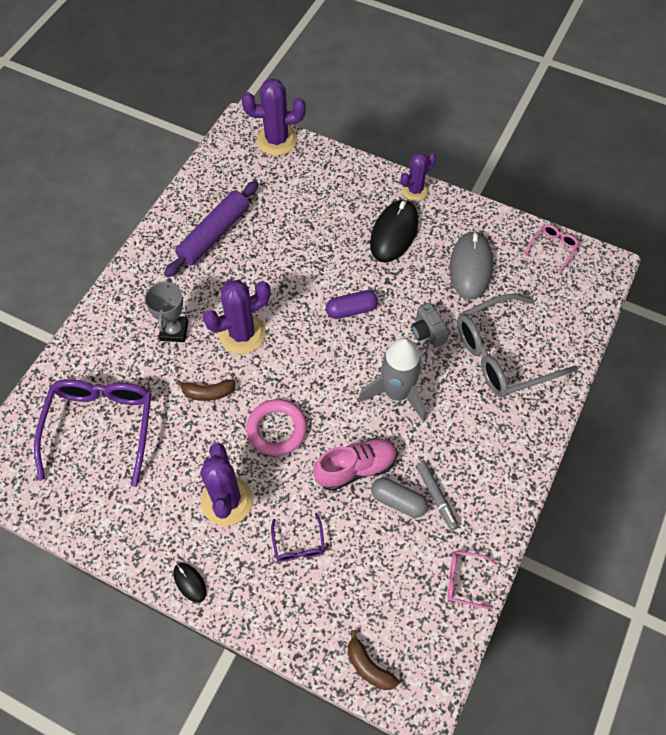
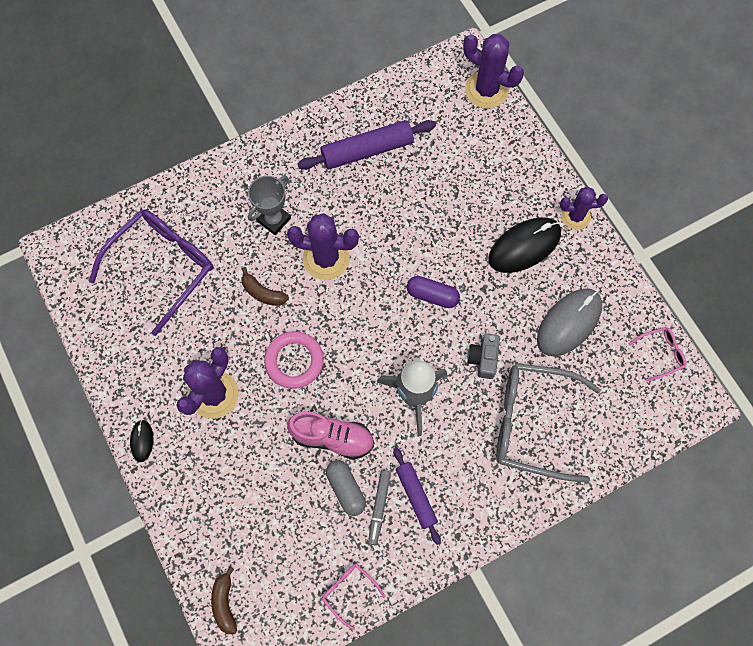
camera: 35 degrees right, 10 degrees up
(298, 544) = (242, 469): purple glasses -> none
(458, 468) = (416, 496): none -> purple rolling pin

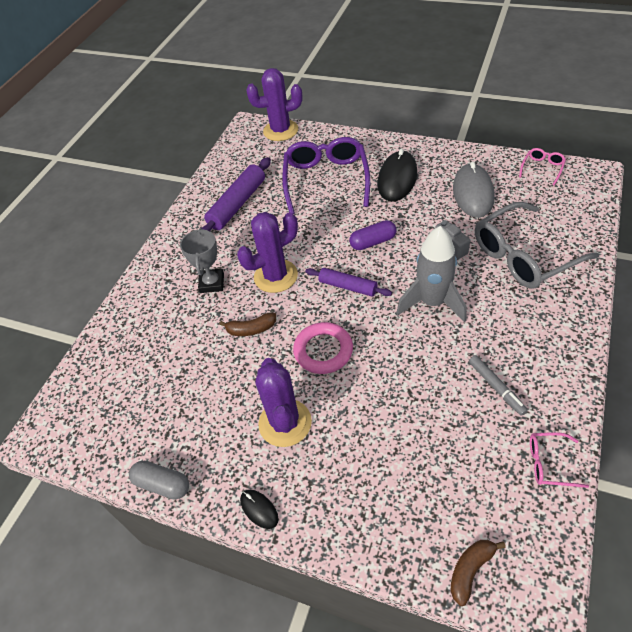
camera: 35 degrees left, 20 degrees down
(163, 266) = (151, 374): purple glasses -> purple glasses (326, 180)
(225, 603) = (470, 570): brown banana -> brown banana turned 90 degrees clockwise
(332, 438) = (408, 373): pink shoe -> none
(346, 489) = (459, 397): grey capsule -> grey capsule (162, 484)
(416, 496) = (510, 358): purple rolling pin -> purple rolling pin (348, 286)
(575, 216) = (408, 146): purple cactus -> none

